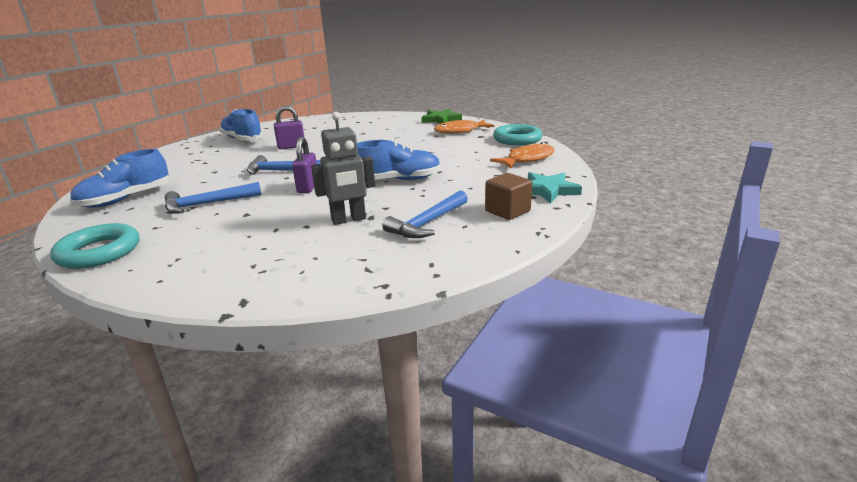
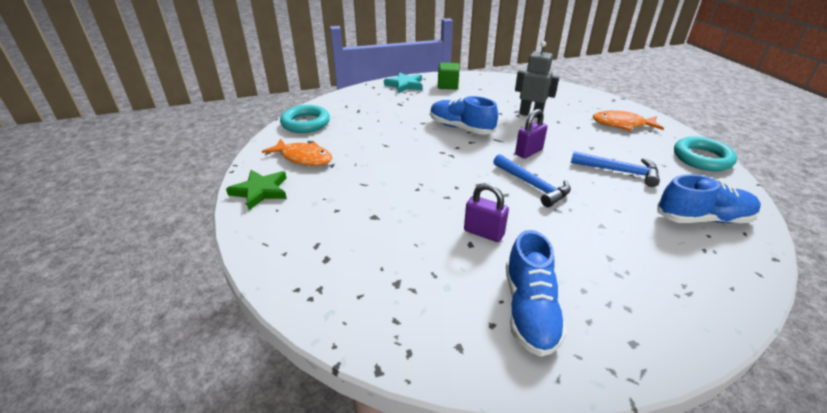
camera: 135 degrees left, 10 degrees up
(427, 223) = (494, 96): blue hammer -> none
(507, 211) = (448, 85): brown cube -> green cube
(527, 159) = (356, 104): orange fish -> orange fish (622, 124)

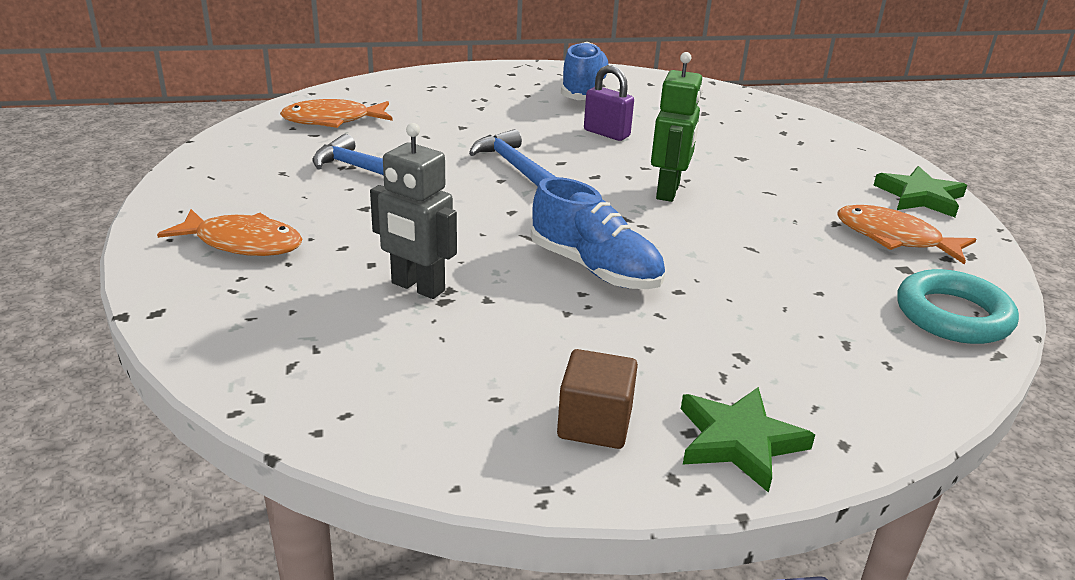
camera: 175 degrees left, 5 degrees down
(405, 85) = (739, 441): turquoise star -> green star
(429, 176) = (668, 192): none -> green robot
(448, 85) = (594, 424): green cube -> brown cube
(528, 152) = (487, 210): purple padlock -> none
(702, 158) = (203, 174): turquoise ring -> none
(703, 218) = (332, 120): blue shoe -> orange fish

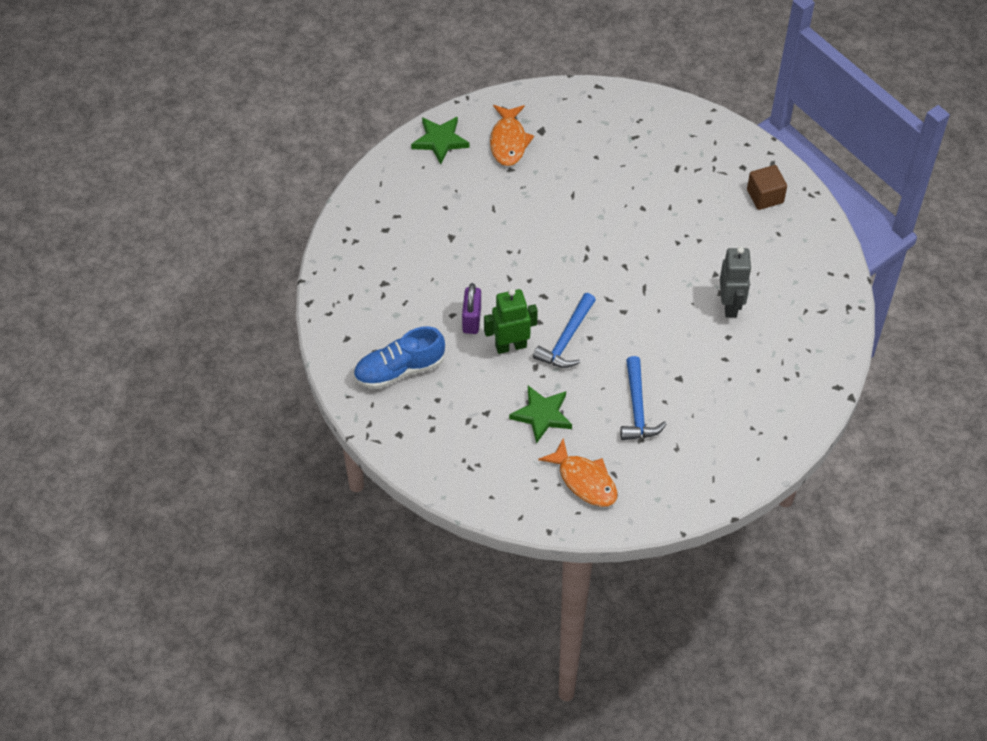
camera: 120 degrees left, 25 degrees up
(243, 243) = (760, 402): orange fish -> none
(595, 268) = (651, 247): blue shoe -> none
(668, 192) = (535, 253): green robot -> green robot (510, 346)
(739, 441) = (735, 151): green star -> green star (542, 415)
(953, 315) = (575, 106): turquoise ring -> none

